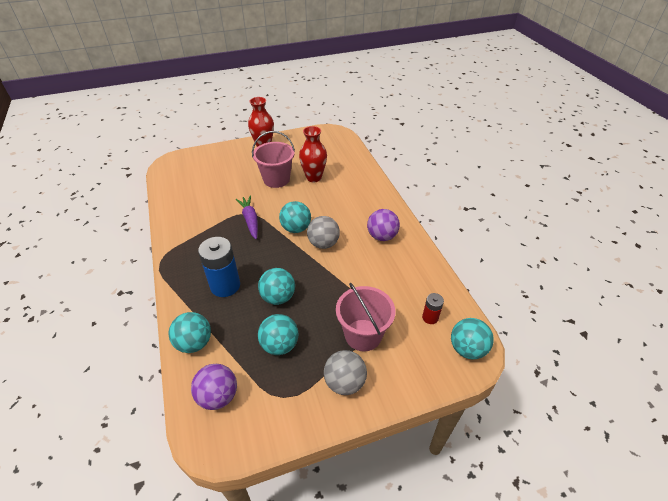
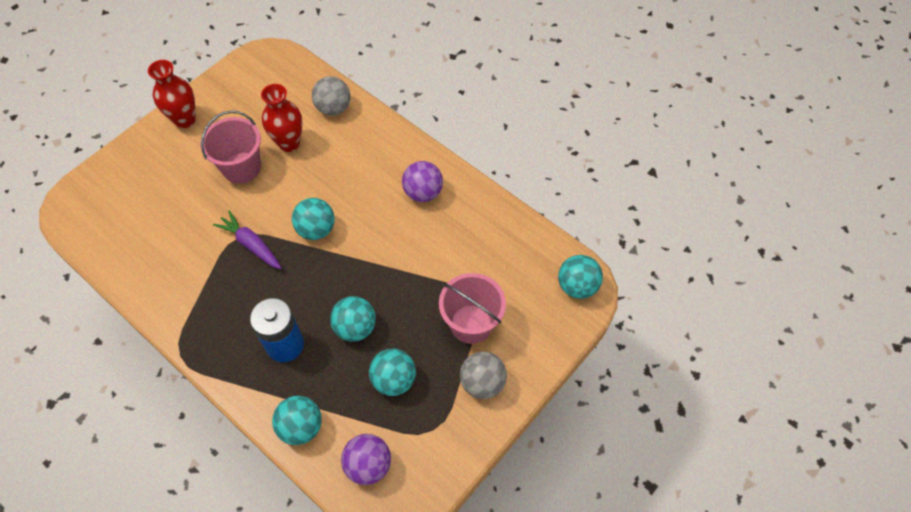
camera: 30 degrees left, 15 degrees up
(323, 243) = (362, 234): grey ball -> grey ball (333, 108)
(430, 317) = (526, 270): red battery -> none

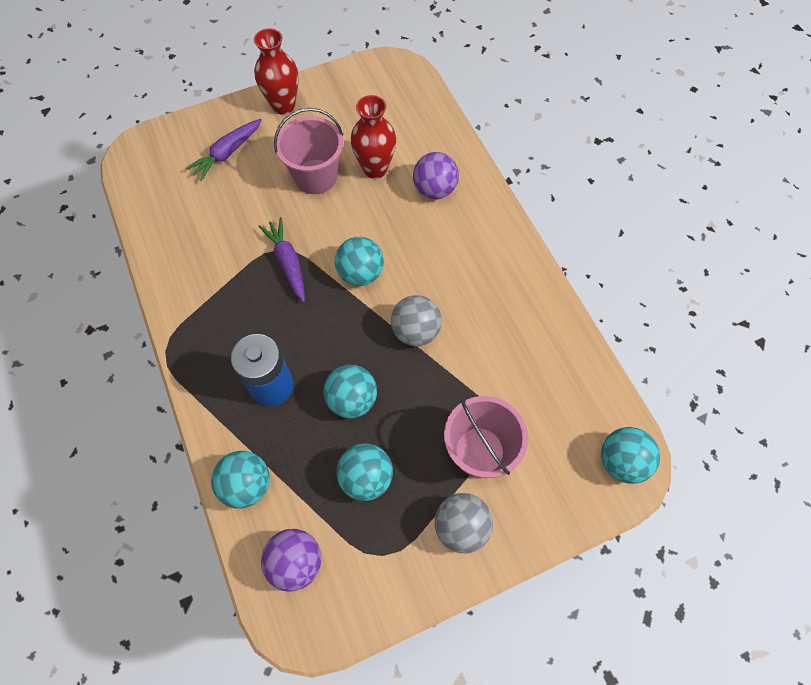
camera: 25 degrees right, 5 degrees up
(154, 176) = (227, 153): none -> purple carrot
(333, 108) = (438, 148): grey ball -> grey ball (415, 331)
(423, 193) = (492, 278): purple ball -> purple ball (434, 190)

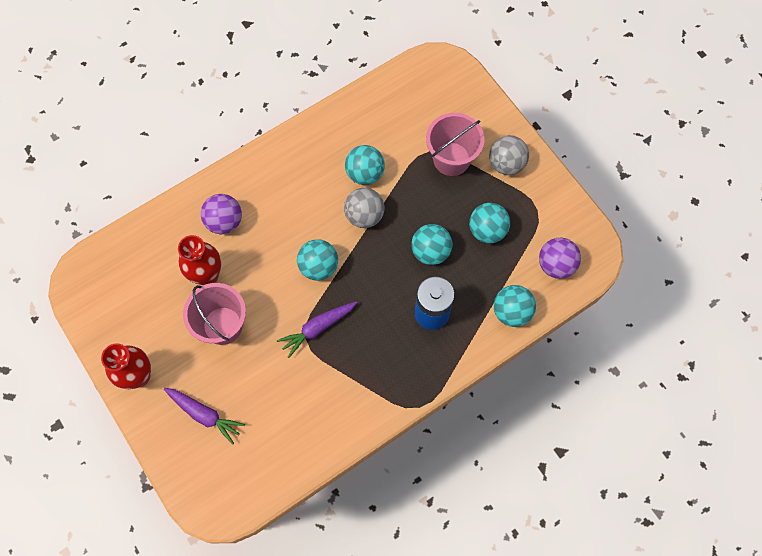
camera: 100 degrees left, 5 degrees up
(621, 461) = (438, 70): turquoise ball -> turquoise ball (365, 173)

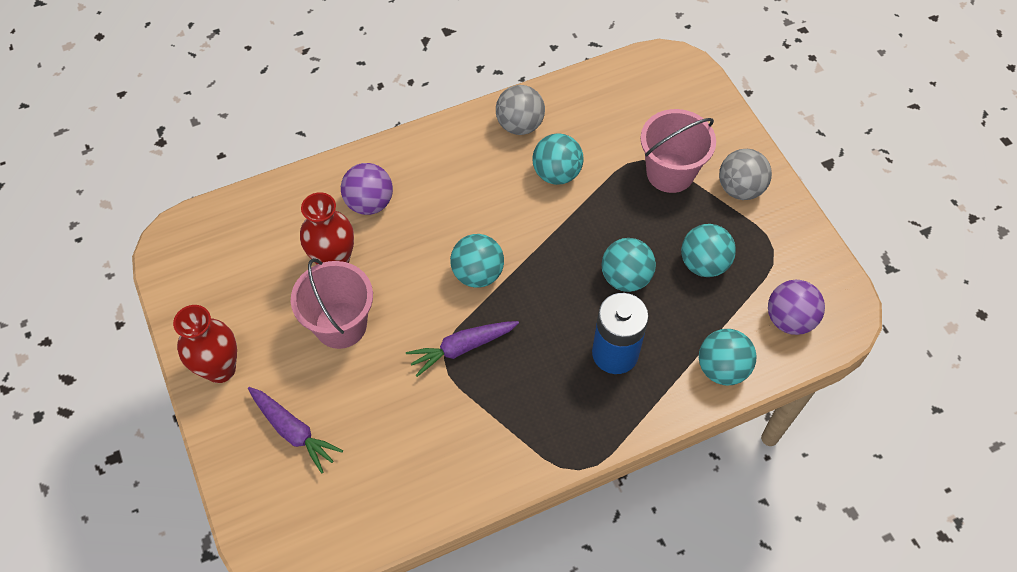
camera: 10 degrees right, 10 degrees down
(364, 215) = (547, 222): grey ball -> grey ball (520, 125)

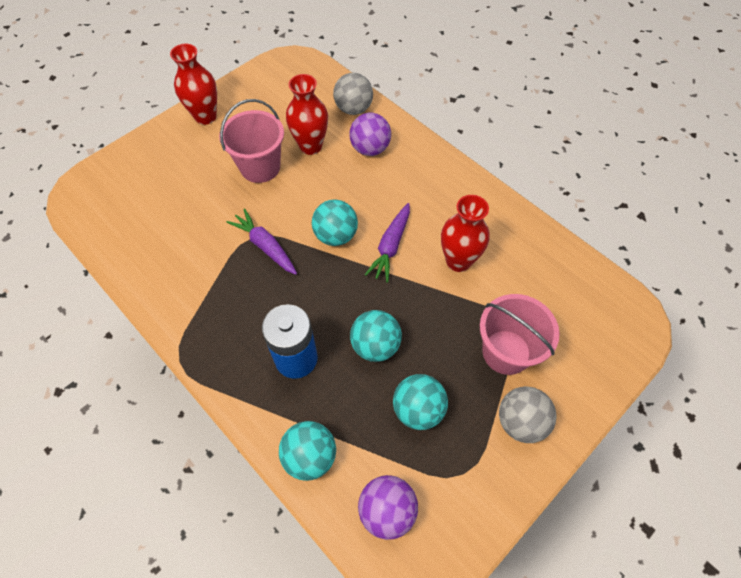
camera: 70 degrees right, 0 degrees up
(293, 431) = (169, 170): purple carrot -> purple carrot (390, 246)
(520, 125) = (493, 220): grey ball -> grey ball (353, 109)
(556, 173) = (458, 261): turquoise ball -> red vase

